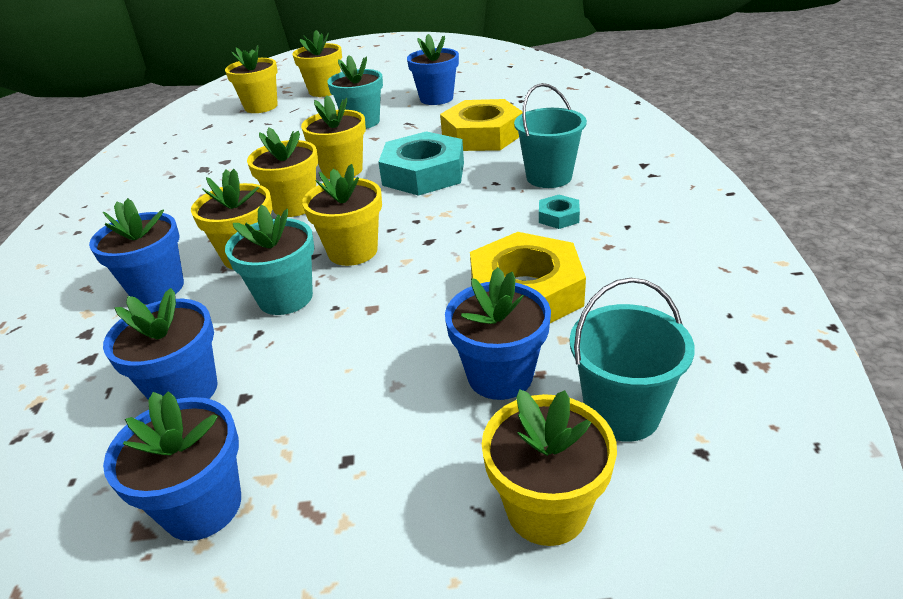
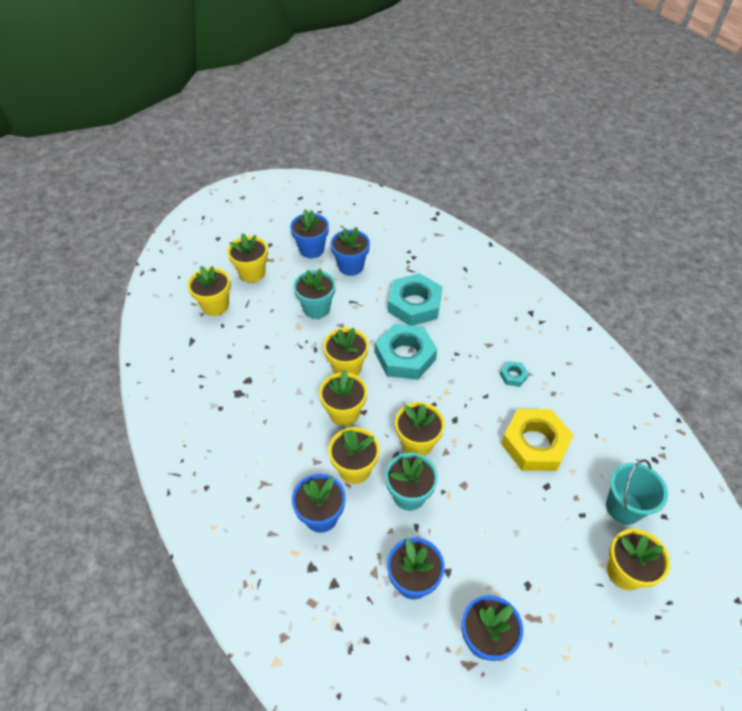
camera: 30 degrees left, 15 degrees up
(482, 135) = (414, 304): yellow nut -> turquoise nut
(500, 376) = (560, 507): blue flower pot -> blue flower pot (311, 249)
(549, 177) = (485, 339): turquoise bucket -> none

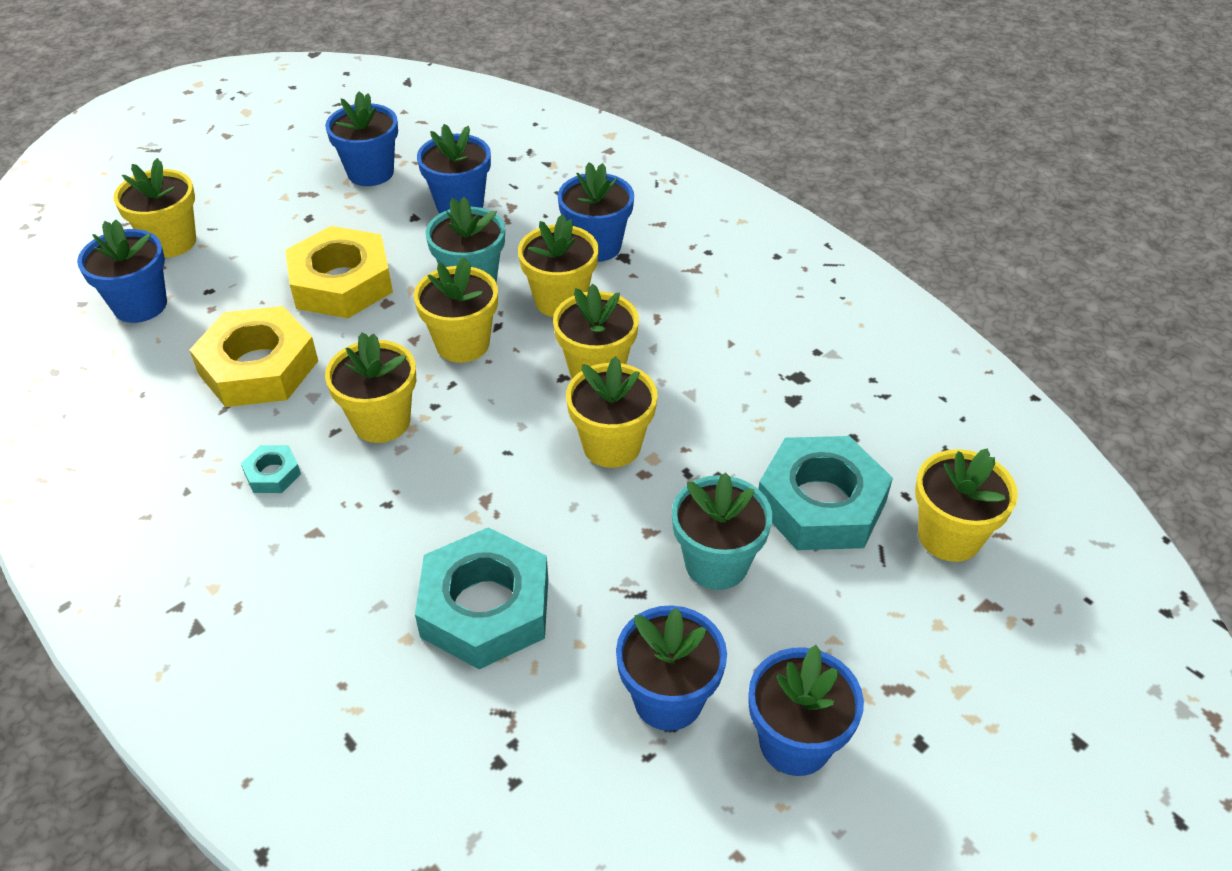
camera: 170 degrees right, 5 degrees down
(252, 273) = (915, 637): yellow flower pot -> yellow flower pot (381, 421)
(405, 356) = (496, 482): turquoise nut -> turquoise nut (821, 503)
(494, 507) = (341, 283): none -> yellow nut
(623, 507) = (140, 305): turquoise bucket -> blue flower pot

